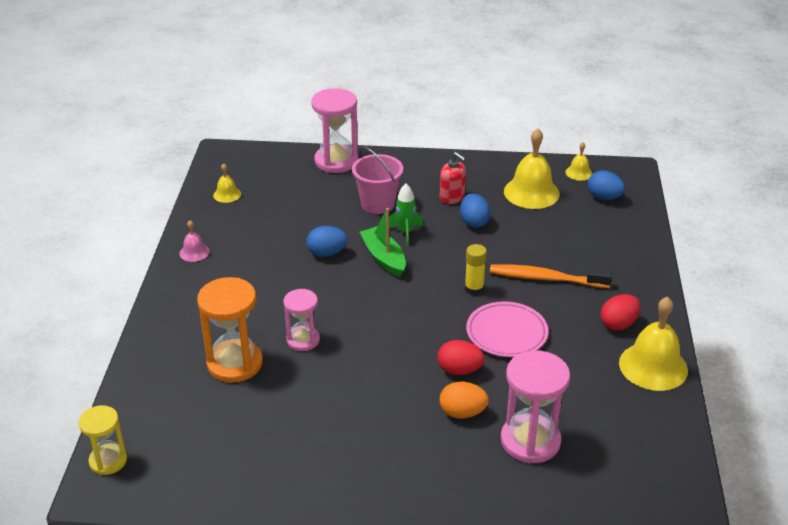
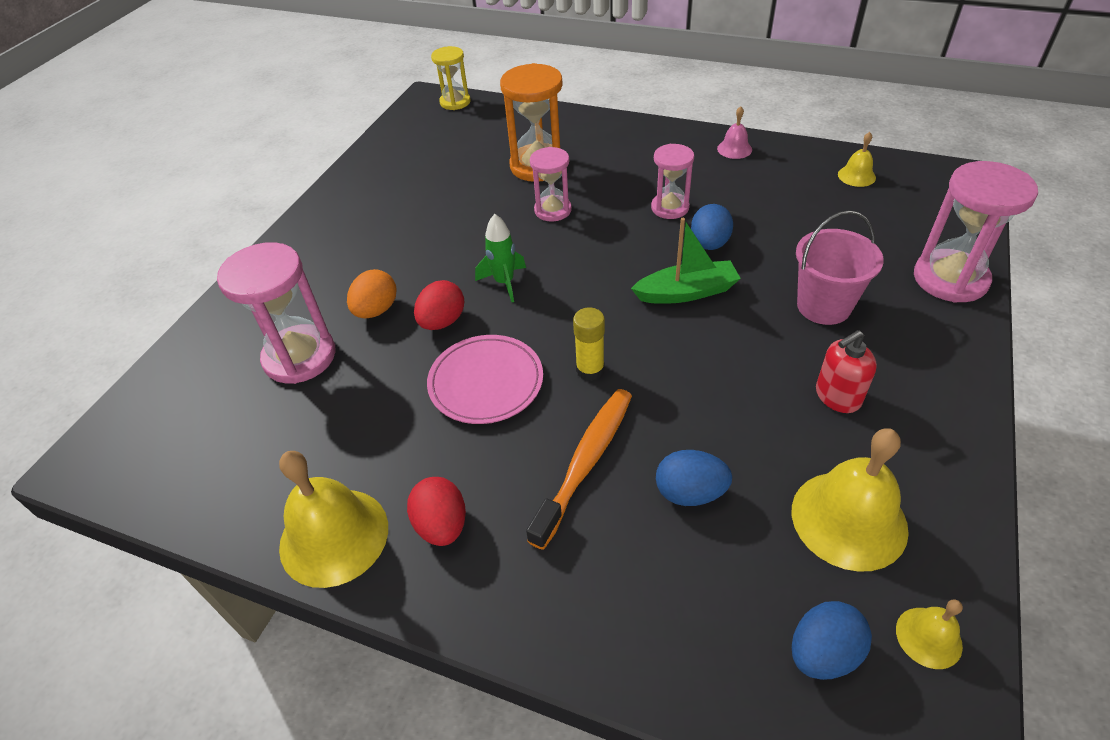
camera: 110 degrees right, 10 degrees up
(286, 277) = (670, 208): none -> pink hourglass
(405, 233) = (742, 323): green rocket -> green rocket (504, 283)
(474, 222) = (759, 408): blue egg -> blue egg (690, 493)

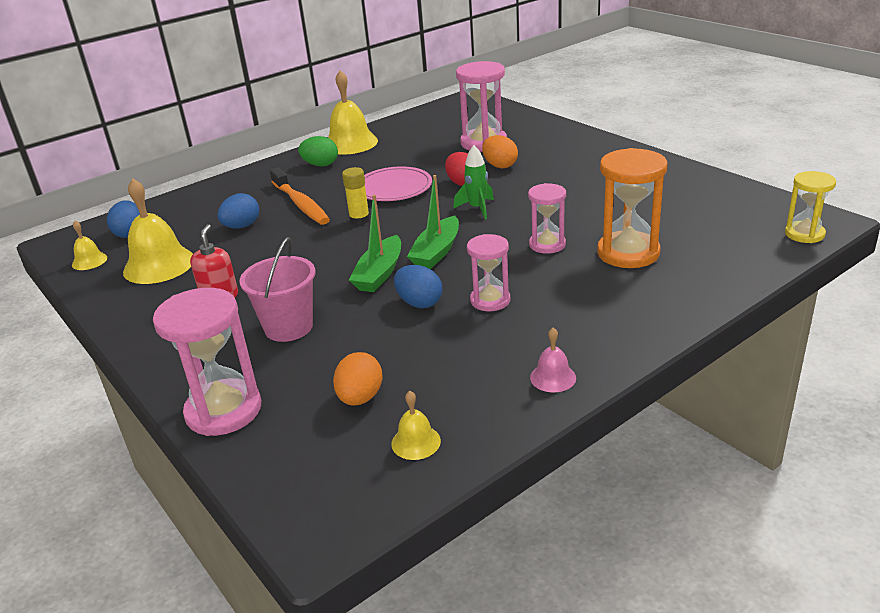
camera: 120 degrees right, 15 degrees down
(442, 525) = (320, 165): red egg -> green egg
(616, 272) = (436, 252): none -> green boat
(850, 218) = (360, 398): none -> orange egg

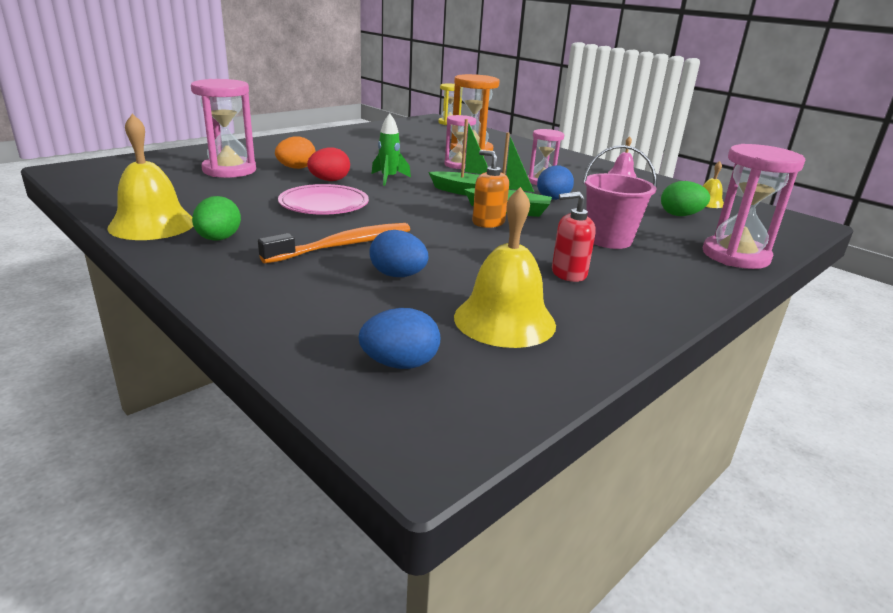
camera: 100 degrees left, 5 degrees down
(89, 261) = (498, 387): yellow bell -> none
(344, 261) = (488, 222): none -> orange soap dispenser
(359, 220) = (398, 217): yellow glue stick -> none
(360, 398) = (680, 215): orange egg -> green egg

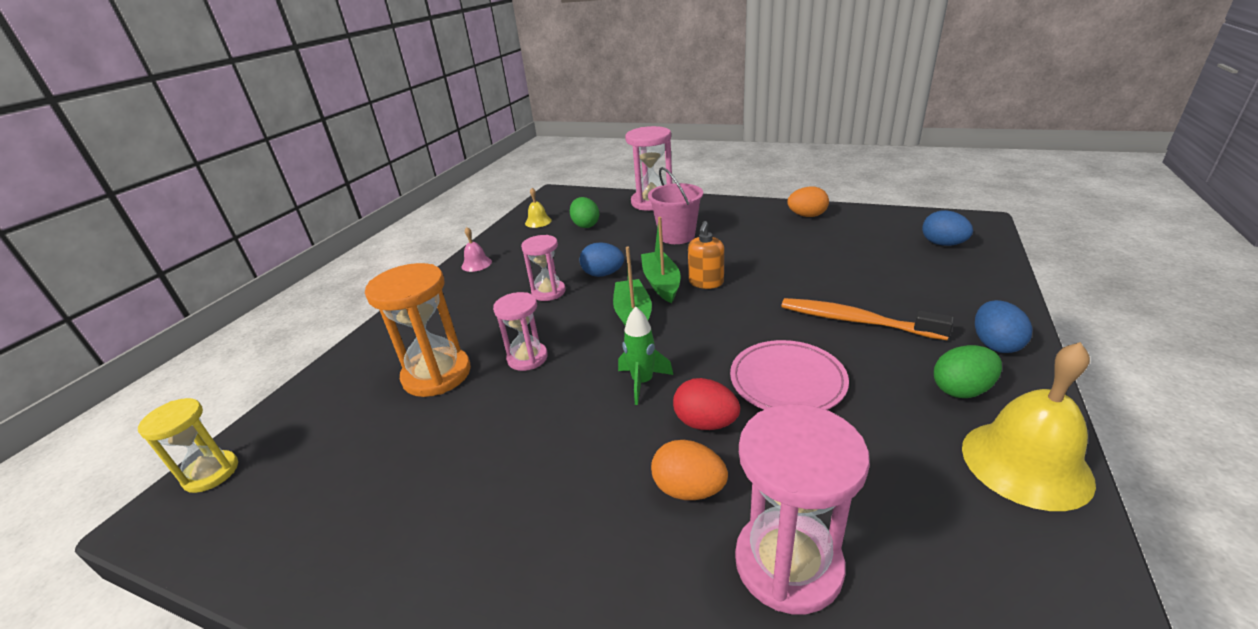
camera: 110 degrees left, 5 degrees up
(398, 275) = (860, 280): blue egg -> blue egg (995, 344)
(504, 320) = (851, 235): yellow bell -> none
(568, 273) = (758, 235): red soap dispenser -> none
(601, 321) = (807, 216): none -> orange egg

